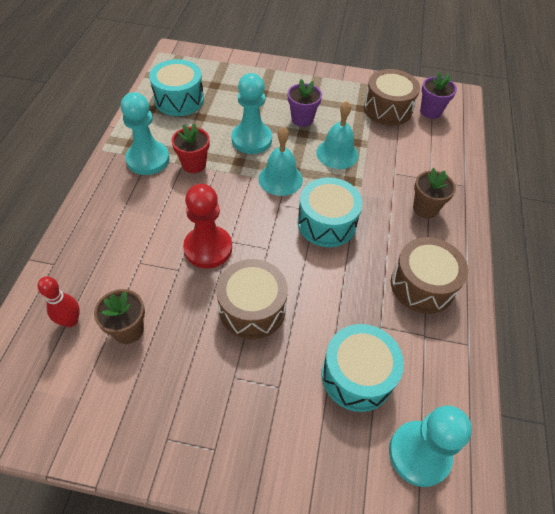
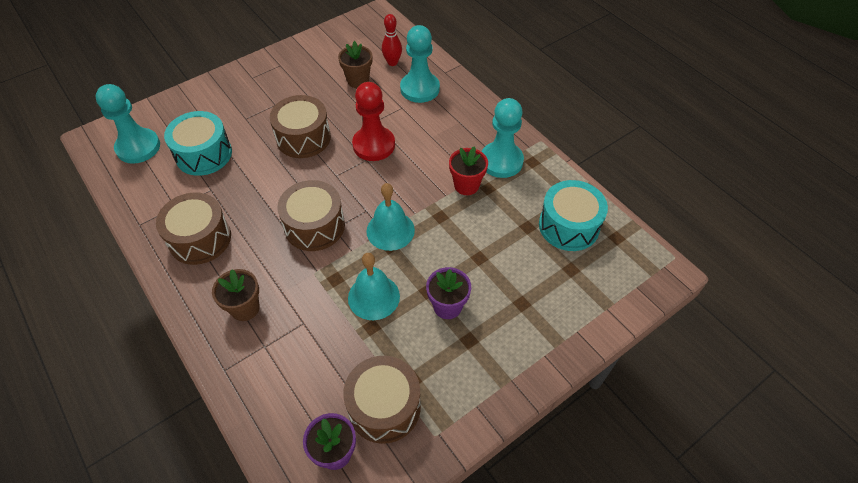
camera: 135 degrees right, 0 degrees up
(251, 139) = (458, 244): turquoise pawn -> turquoise pawn (419, 89)
(326, 223) = (314, 226): turquoise drum -> brown drum

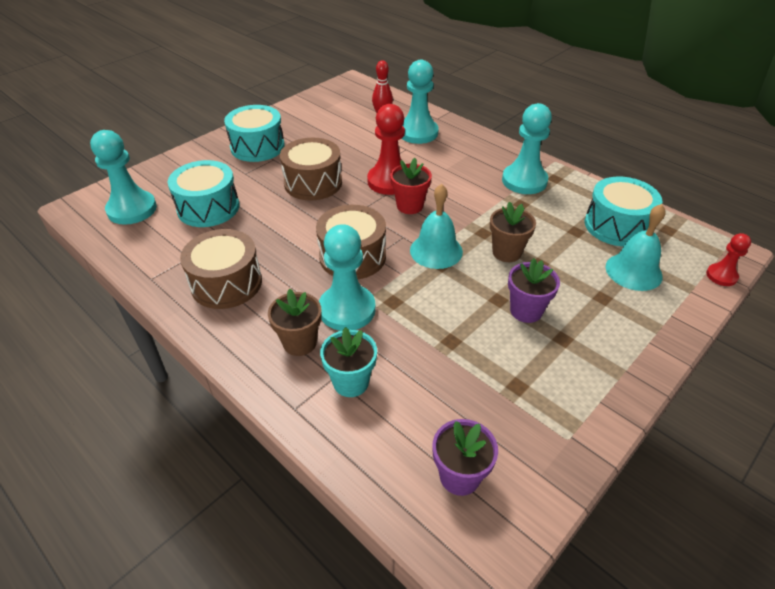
camera: 10 degrees left, 10 degrees down
(264, 88) = (257, 147): none -> turquoise drum
(275, 353) = (351, 382): none -> turquoise flower pot
(293, 281) = (347, 309): none -> turquoise pawn
(358, 80) = (353, 132): brown flower pot -> brown flower pot (506, 252)
(373, 297) = (442, 312): turquoise bell -> turquoise bell (633, 271)
(384, 407) = (498, 418): brown drum -> none
(466, 185) = (498, 204): red flower pot -> red flower pot (409, 206)
(643, 297) = (721, 276): none -> red pawn

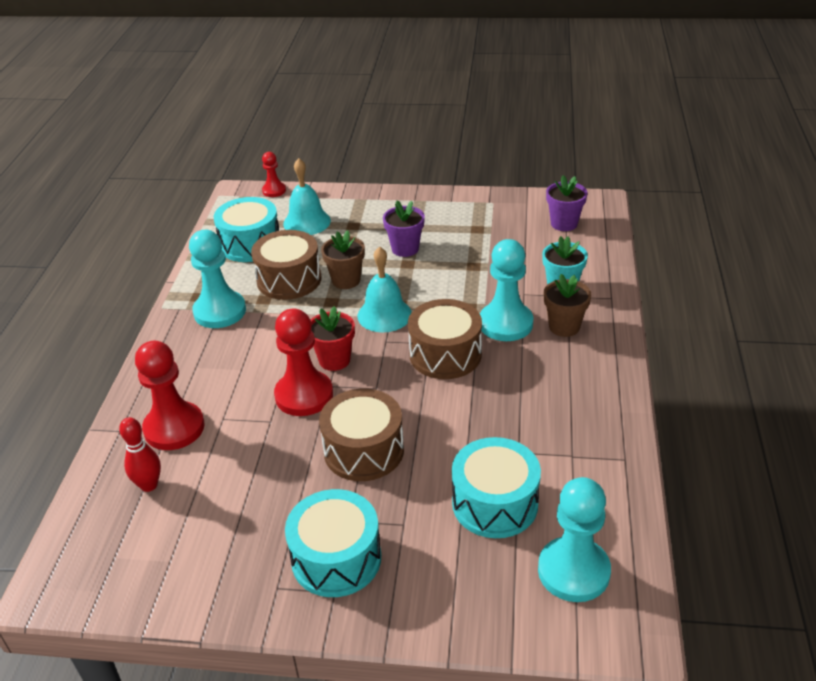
camera: 125 degrees left, 5 degrees down
(226, 283) = (566, 405): brown drum -> brown drum (289, 279)
(418, 133) = (174, 428): turquoise pawn -> red pawn

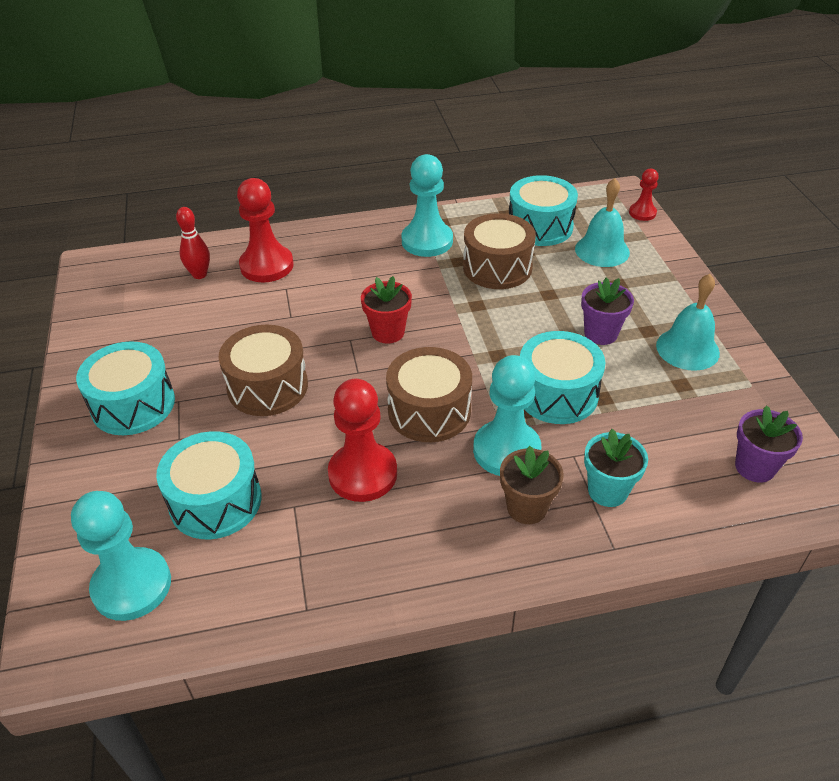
camera: 70 degrees right, 5 degrees up
(304, 395) = (330, 327): red pawn -> red pawn (363, 474)
(346, 280) = (517, 305): brown flower pot -> none
(384, 315) = (474, 348): turquoise bell -> turquoise bell (687, 349)
(459, 285) = (557, 394): none -> turquoise drum

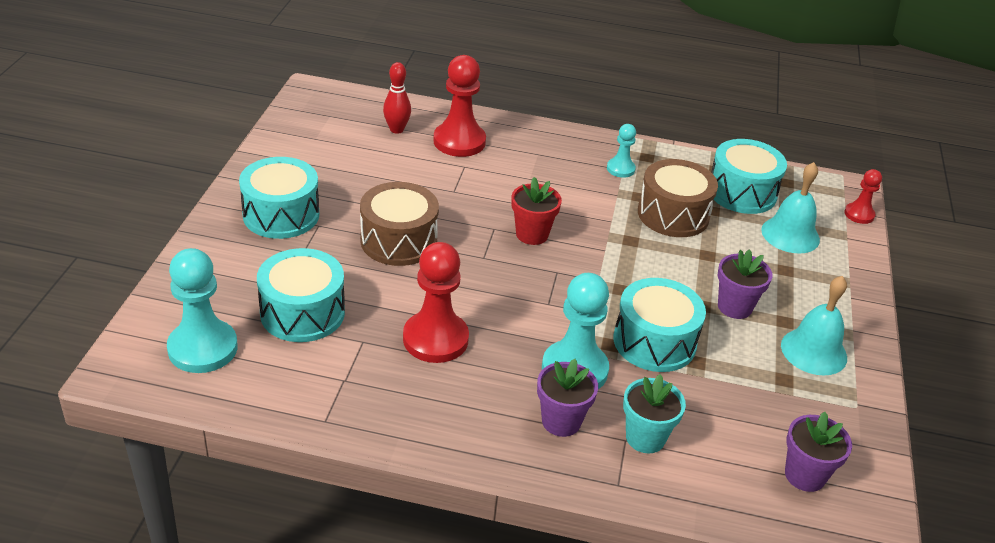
camera: 20 degrees right, 5 degrees down
(427, 241) = (620, 169): turquoise pawn -> turquoise pawn, size x0.54
(429, 411) = (526, 312): brown drum -> none
(527, 507) = (561, 421): brown flower pot -> purple flower pot

